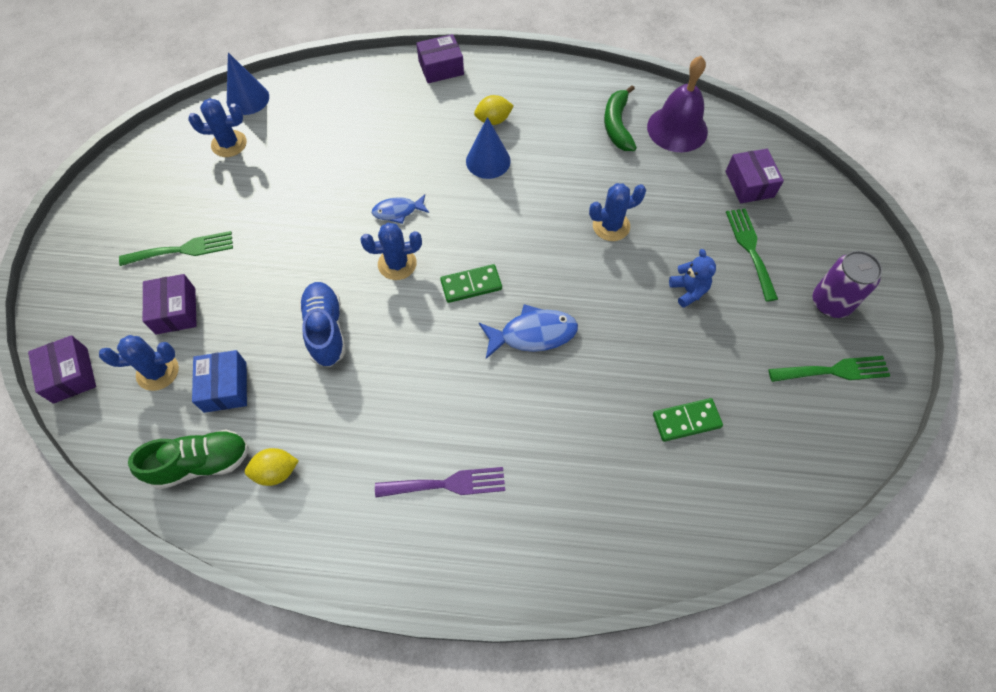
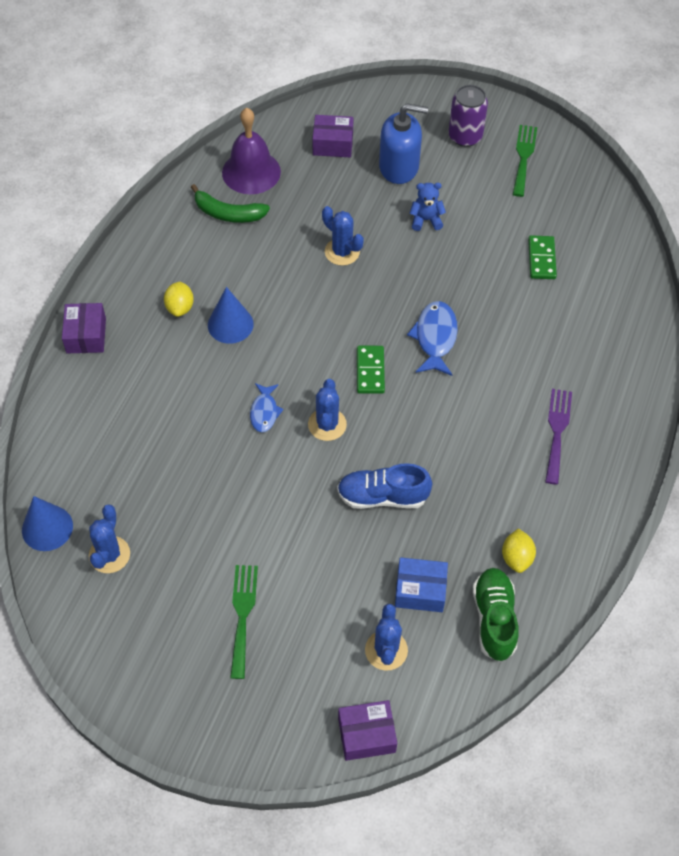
camera: 75 degrees left, 5 degrees down
(175, 311) = (319, 628): purple box -> none
(611, 226) = (342, 252): blue cactus -> blue cactus turned 45 degrees counterclockwise
(750, 249) = (399, 167): green fork -> blue soap dispenser

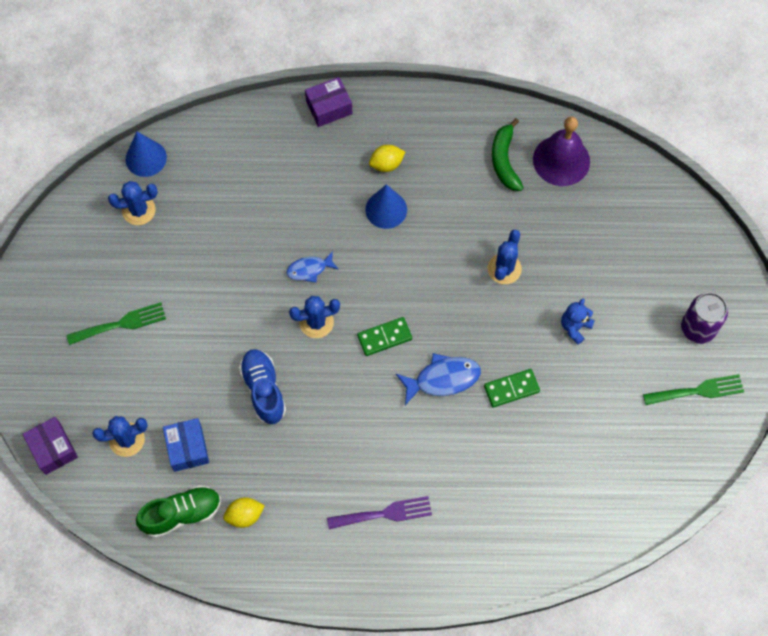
camera: 70 degrees right, 10 degrees up
(333, 144) = (628, 215): purple box -> none
(399, 167) = (629, 282): blue soap dispenser -> none
(426, 220) = (575, 327): blue teddy bear -> blue teddy bear turned 120 degrees counterclockwise
(541, 259) = (575, 444): green domino -> green domino (511, 389)

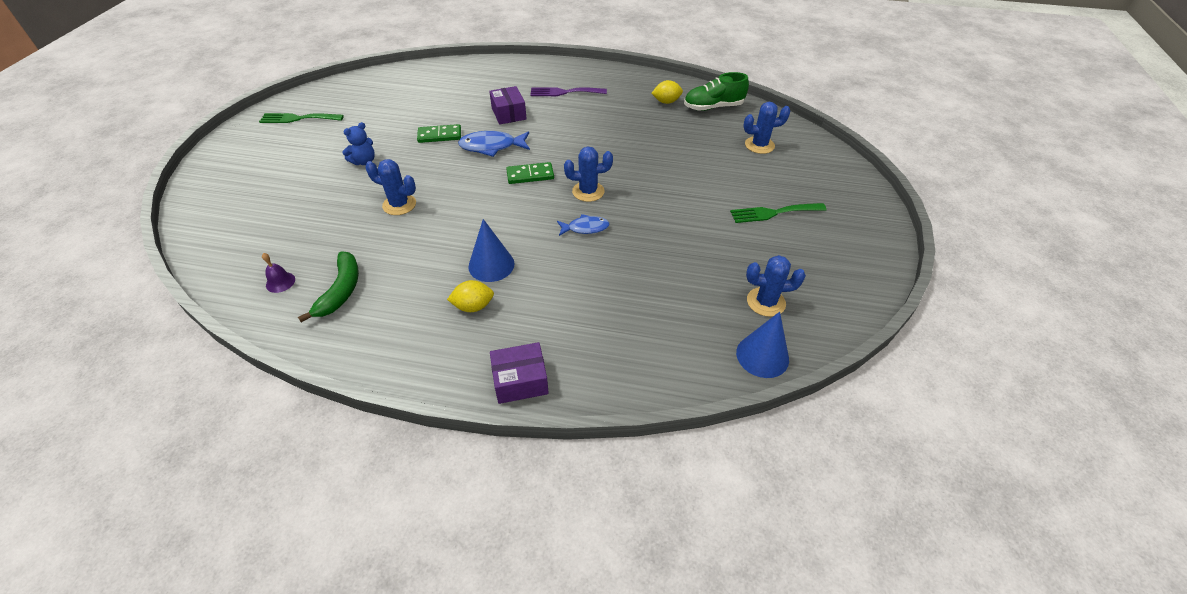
camera: 170 degrees left, 20 degrees down
(53, 449) = (821, 147): purple box -> purple box (508, 113)
(187, 448) = (709, 136): blue box -> none
(263, 390) = (643, 158): blue shoe -> none
(504, 269) = (399, 204): blue cactus -> blue cactus turned 75 degrees clockwise
(561, 160) = (280, 282): purple bell -> purple bell, size x0.43
(698, 328) = (265, 149): purple can -> none

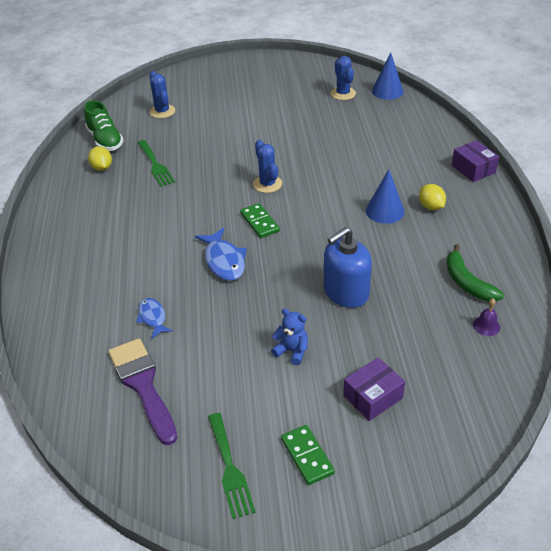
camera: 105 degrees left, 5 degrees down
(341, 290) = (467, 282): green banana -> green banana turned 105 degrees counterclockwise
(395, 96) = (143, 385): none -> purple brush
(399, 204) = (345, 292): blue cactus -> blue soap dispenser
(439, 135) = (218, 308): green domino -> green domino (307, 456)
(508, 113) = (155, 268): purple box -> purple box (373, 397)
(564, 92) = (98, 238): purple fork -> none
(585, 228) = (314, 175): blue fish -> blue fish (153, 317)
(773, 213) = (250, 98): green fork -> green fork (155, 165)

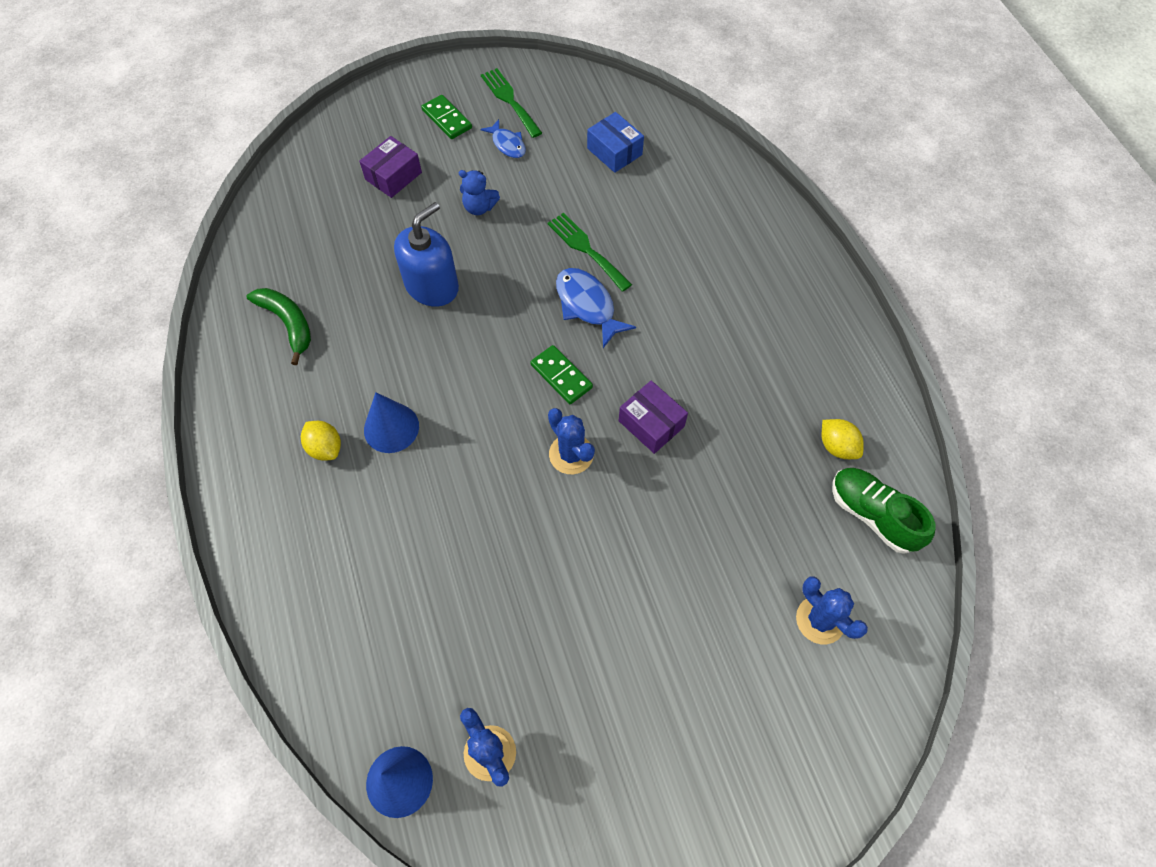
camera: 165 degrees right, 20 degrees up
(143, 385) = (614, 151): purple brush -> blue box
(153, 317) = (638, 219): blue fish -> blue fish (507, 144)
(155, 165) = (757, 467): green fork -> green fork (586, 249)
(473, 169) = (252, 547): purple box -> purple box (651, 424)
(486, 326) = (273, 269): purple bell -> none

